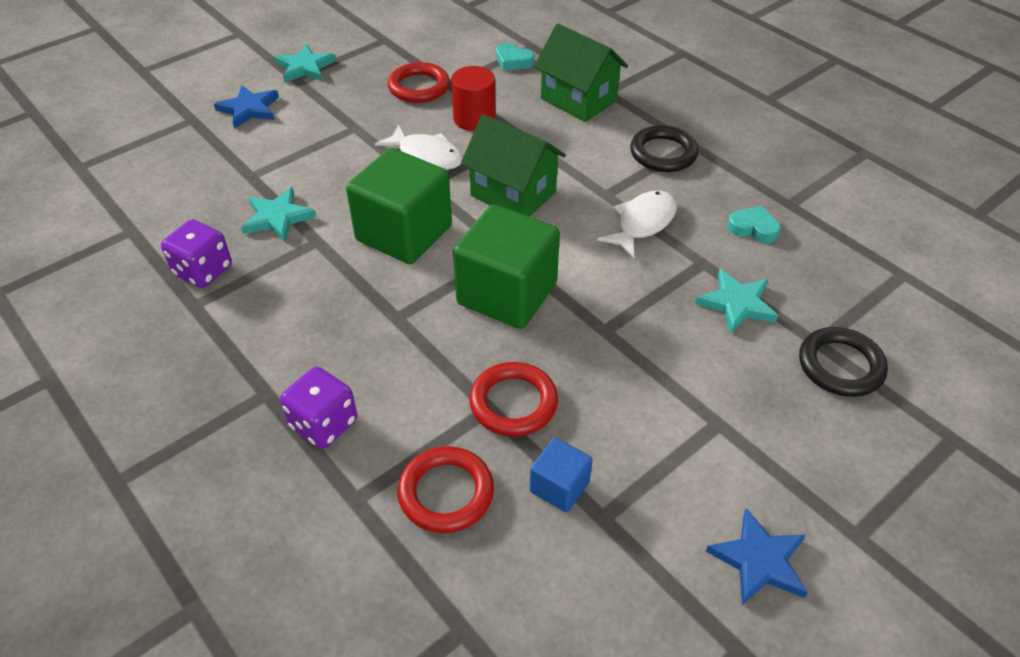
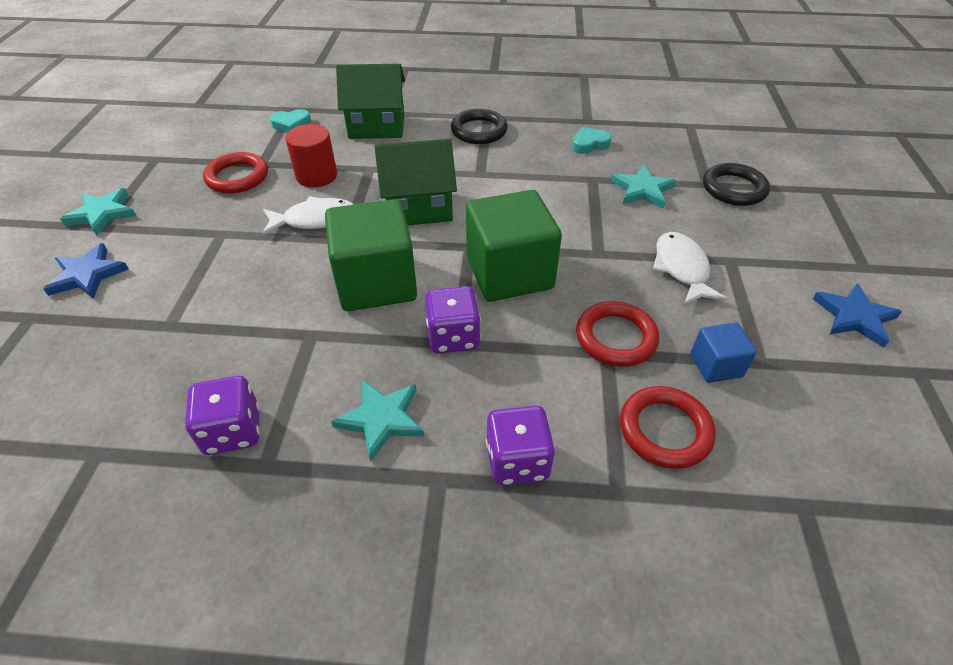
camera: 45 degrees left, 0 degrees up
(277, 217) = (246, 341): turquoise star -> turquoise star (381, 419)
(400, 310) = (453, 337): none -> purple dice
(642, 223) = (527, 177): white fish -> white fish (681, 269)

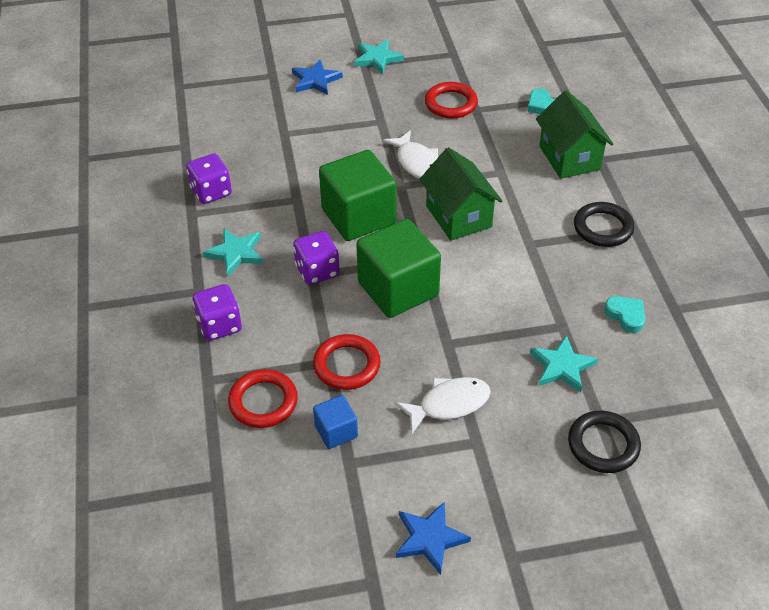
camera: 75 degrees right, 0 degrees up
(316, 176) = (474, 145): red cylinder -> none

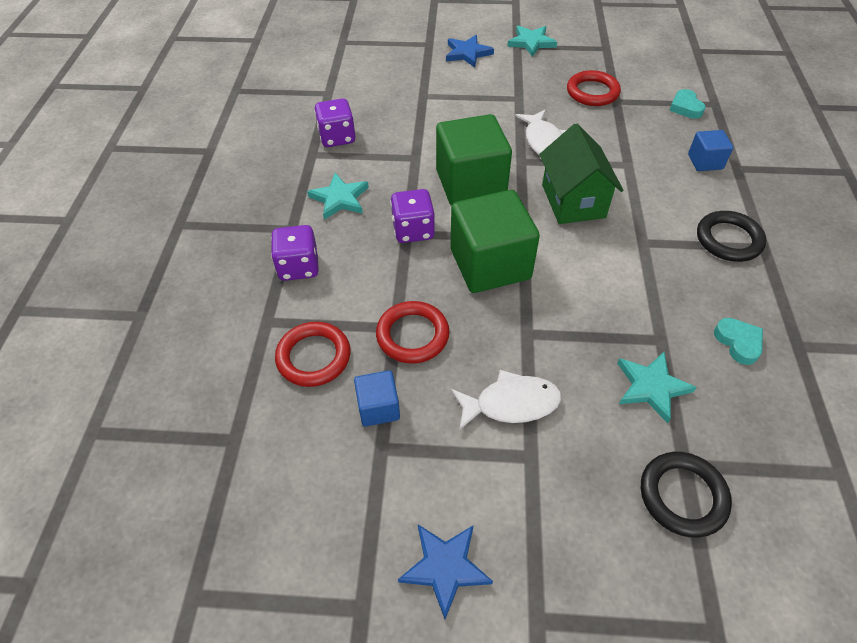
camera: 15 degrees right, 5 degrees up
(569, 158) = (705, 162): green house -> blue cube

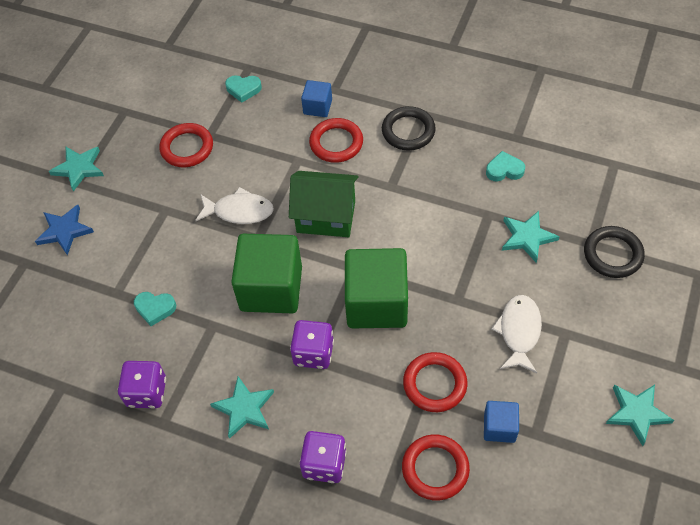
camera: 70 degrees left, 5 degrees up
(417, 120) = (155, 309): none -> turquoise heart
(445, 567) = (637, 413): blue star -> turquoise star
(669, 186) = (336, 143): none -> red ring

